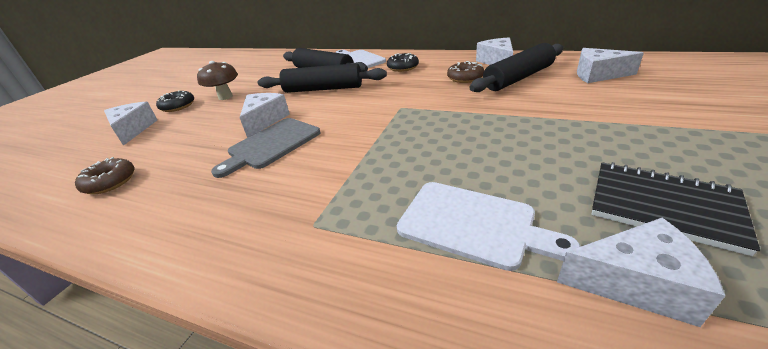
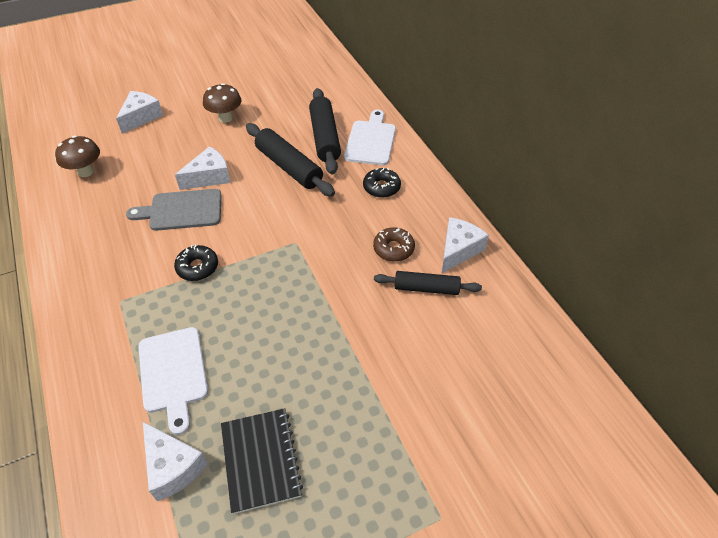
camera: 40 degrees right, 15 degrees up
(110, 182) = (86, 172): brown donut -> brown mushroom
(178, 106) = (189, 105): black donut -> black donut (197, 267)
(518, 78) = (426, 288): black rolling pin -> black rolling pin, size x0.65
(598, 75) = (486, 346): white cheese -> none

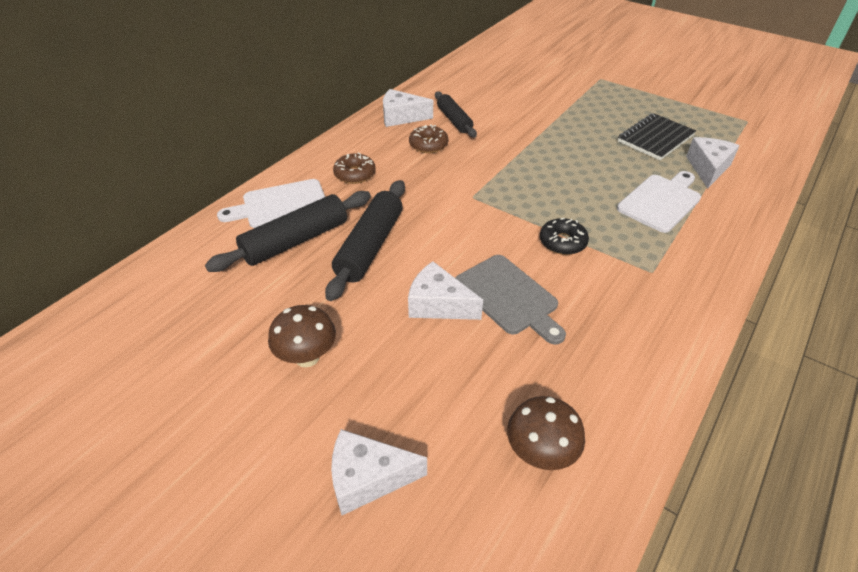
camera: 120 degrees left, 5 degrees down
(381, 187) = (355, 174): black donut -> brown donut

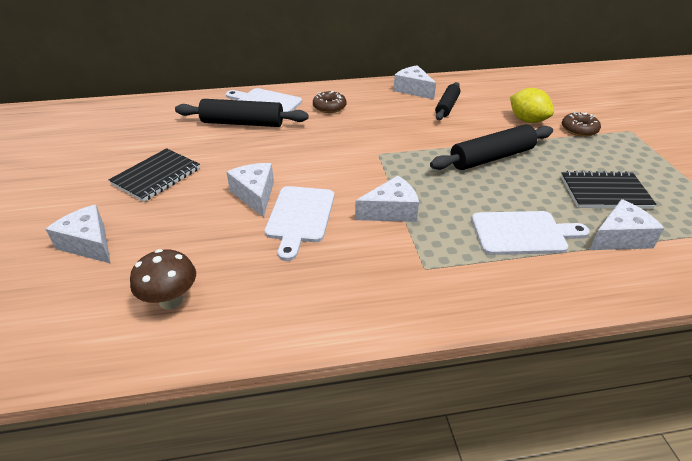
camera: 45 degrees right, 5 degrees down
(307, 357) = (156, 176): brown mushroom -> black notebook
(370, 246) = (272, 146): black rolling pin -> black rolling pin (491, 158)
(428, 145) = (403, 112): brown donut -> brown donut (579, 129)
(508, 297) = (299, 217): grey cutting board -> white cutting board
(529, 103) = (527, 120): none -> yellow lemon
(562, 242) = (391, 211): black donut -> white cheese

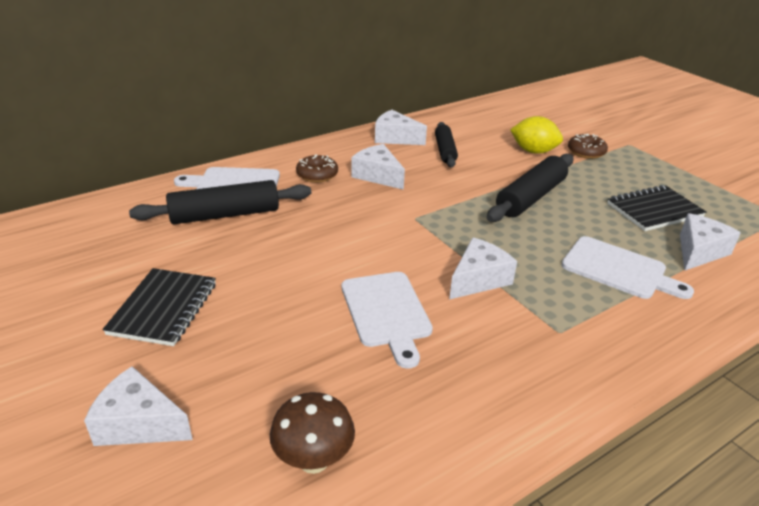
camera: 25 degrees left, 5 degrees down
(255, 195) = (313, 300): white cheese -> white cheese (378, 175)
(523, 233) = (618, 269): white cutting board -> white cutting board turned 60 degrees clockwise

